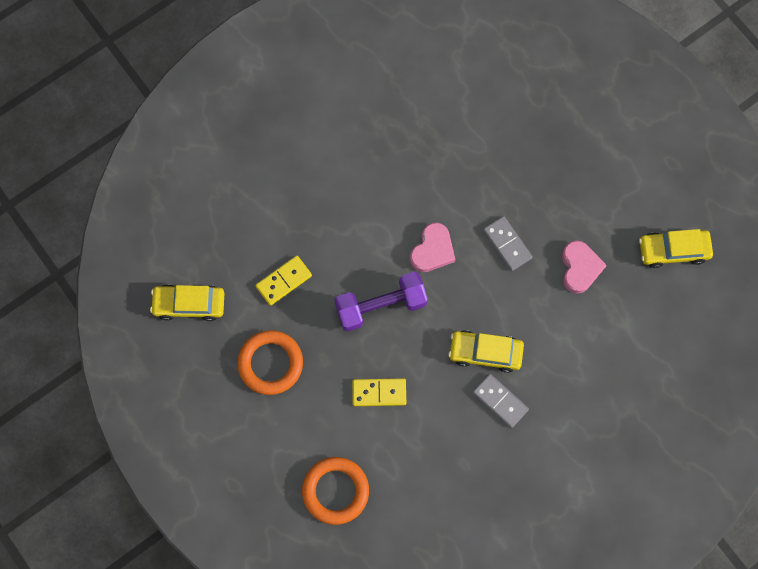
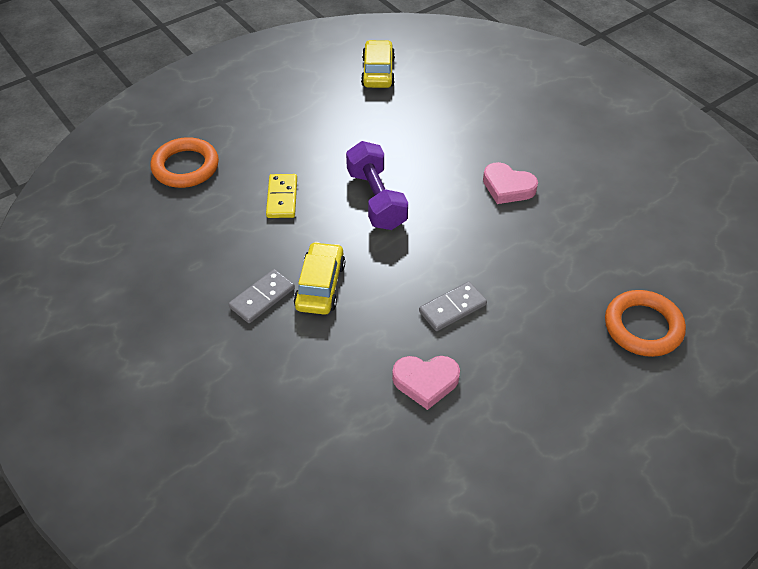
camera: 90 degrees right, 25 degrees down
(270, 363) = (318, 122): orange ring -> orange ring (643, 327)
(283, 281) = (402, 130): yellow domino -> none
(432, 250) = (441, 241): pink heart -> pink heart (507, 187)
(673, 250) = (456, 495): yellow car -> none

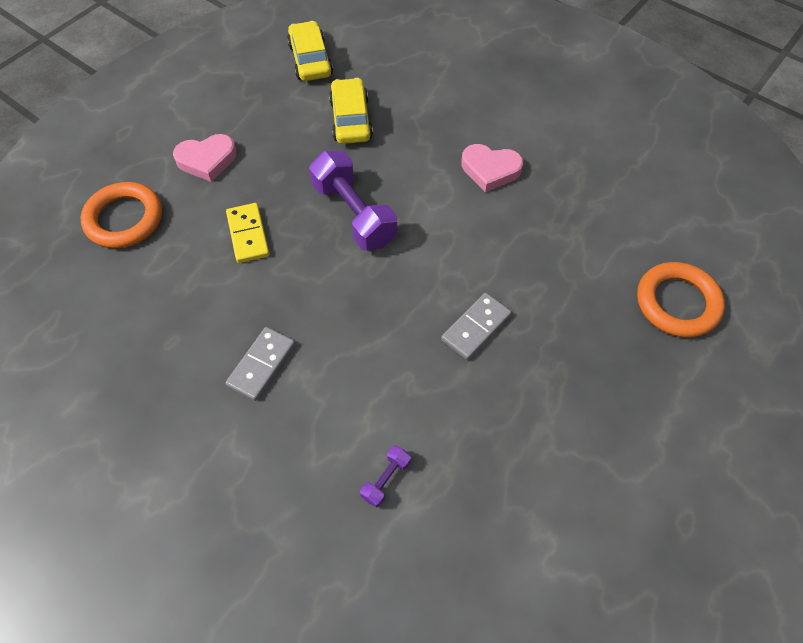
camera: 15 degrees left, 10 degrees up
(320, 286) = (323, 334): yellow car -> yellow car (351, 119)
(337, 406) = (386, 479): none -> purple dumbbell
(425, 382) = (474, 424): pink heart -> pink heart (207, 160)

